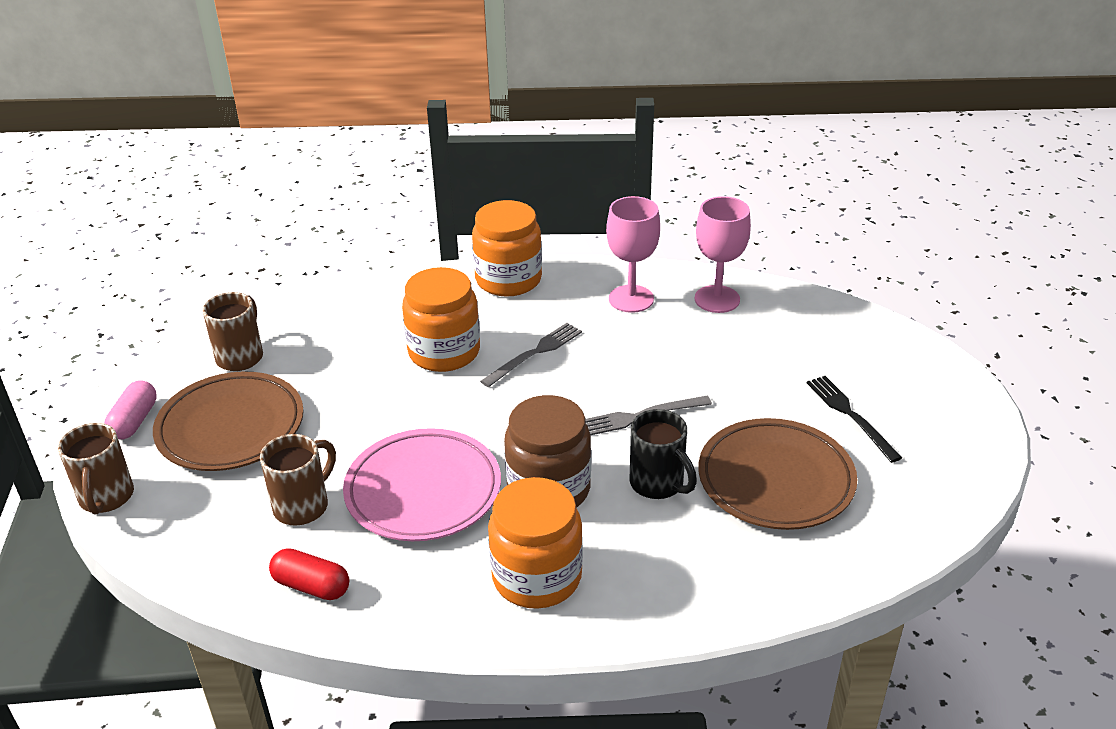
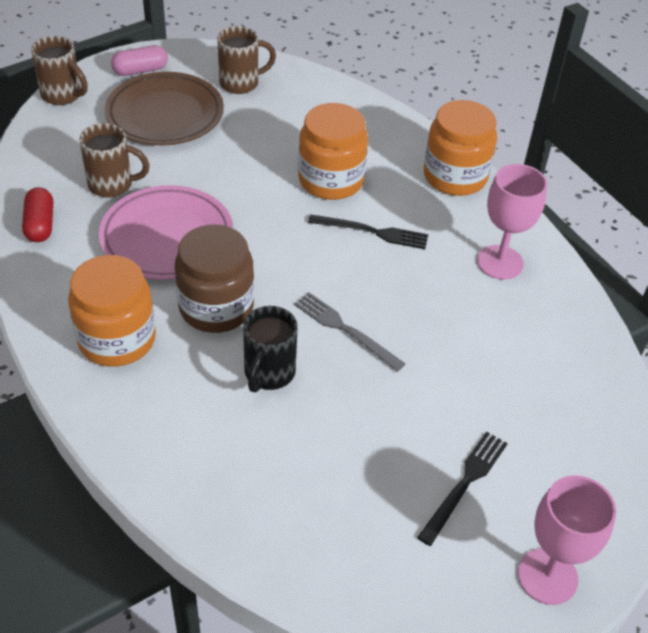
camera: 55 degrees right, 10 degrees up
(106, 498) = (63, 95): brown mug -> brown mug turned 105 degrees counterclockwise
(535, 353) = (372, 232): grey fork -> black fork
(717, 299) = (555, 321): pink goblet -> pink goblet (547, 576)
(775, 480) = (330, 454): brown plate -> none

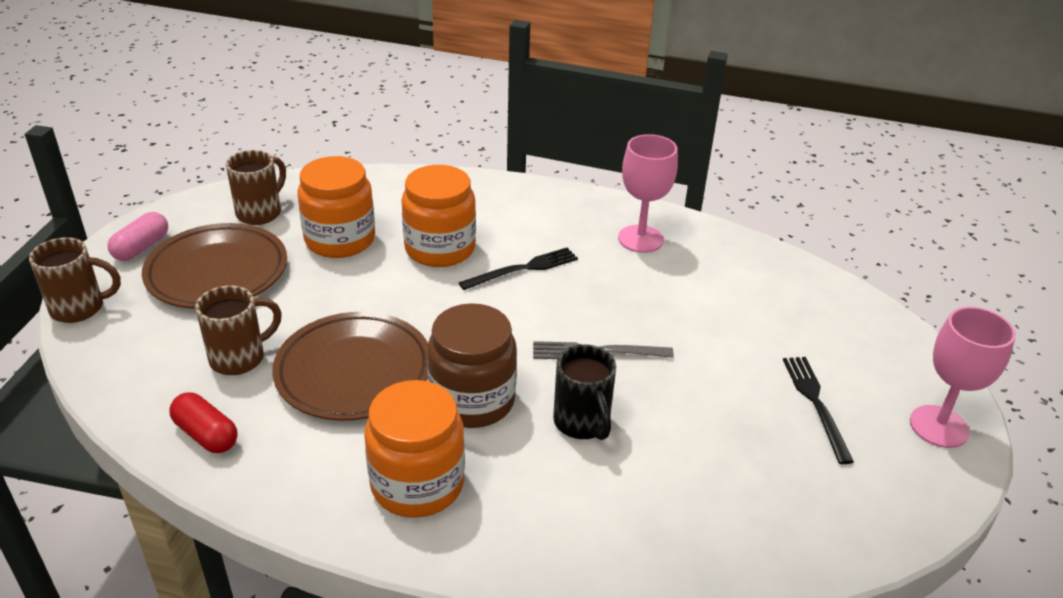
camera: 40 degrees left, 10 degrees down
(167, 238) = (354, 372): pink plate -> brown plate
(455, 176) = (532, 197): orange jar -> orange jar (340, 240)

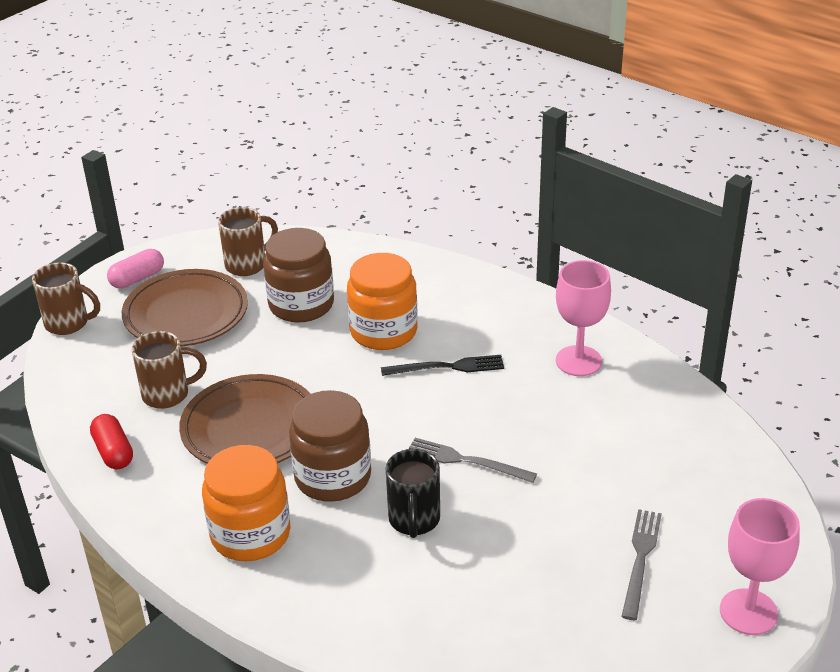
camera: 25 degrees right, 0 degrees up
(340, 240) = (301, 304): orange jar -> brown jar
(816, 404) = (640, 559): black fork -> grey fork

